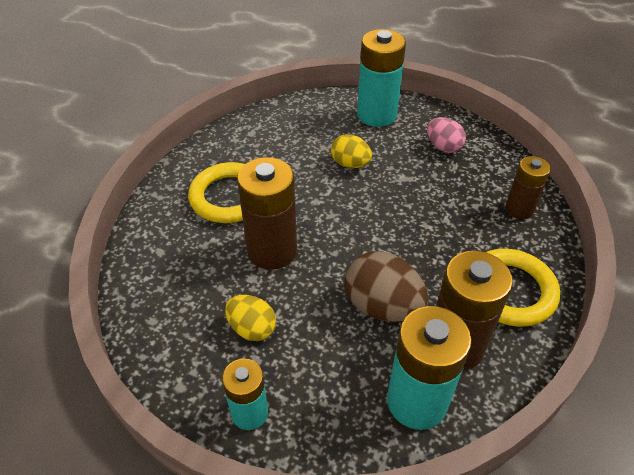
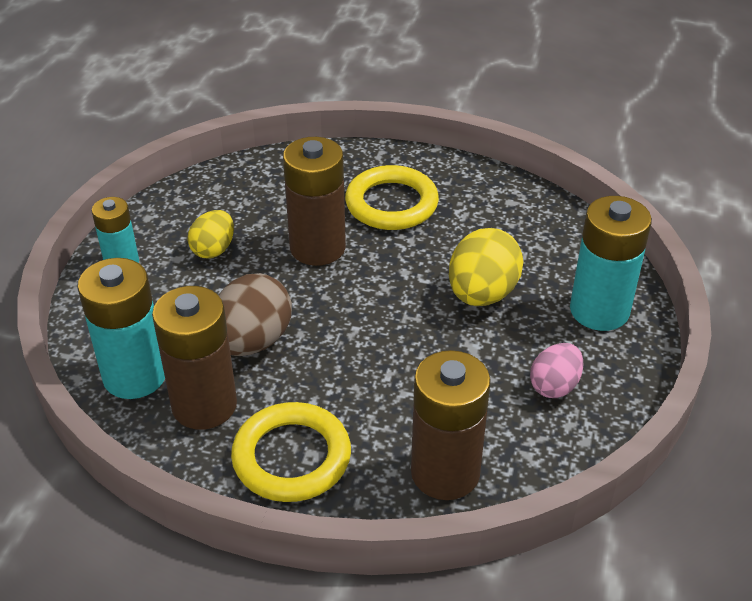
camera: 80 degrees right, 5 degrees down
(350, 164) = (482, 294): yellow egg -> yellow egg, size x1.60
(519, 209) = (445, 472): brown battery -> brown battery, size x1.65

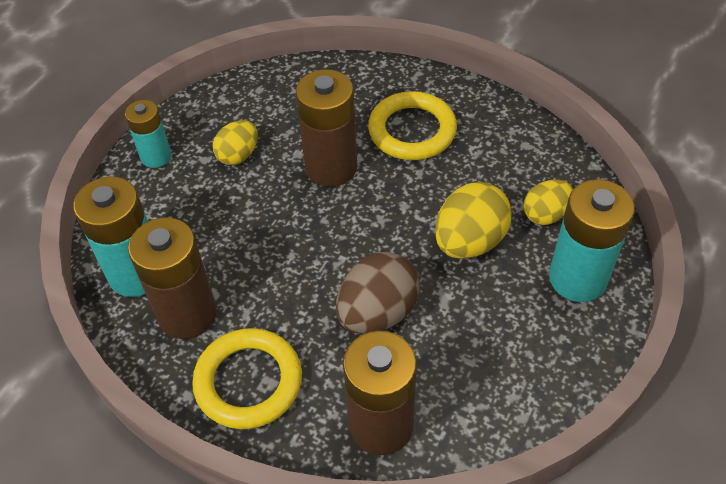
camera: 15 degrees right, 10 degrees up
(252, 342) = (246, 256): brown egg -> brown egg (377, 312)
(550, 259) = (545, 214): none -> yellow egg
(554, 386) = (510, 352): pink egg -> none

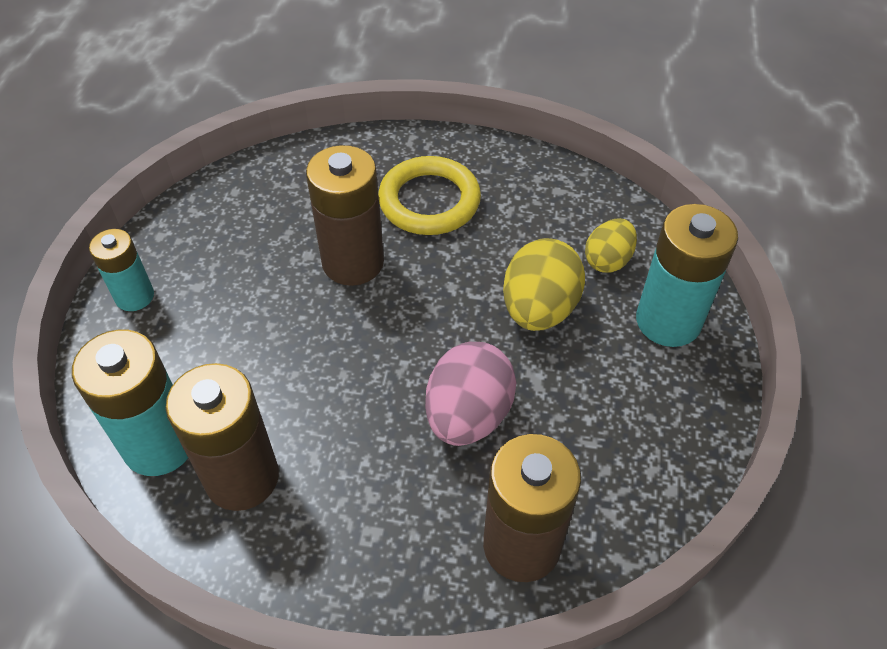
camera: 20 degrees left, 0 degrees up
(238, 155) = (237, 272): yellow egg -> none
(248, 382) = (347, 539): yellow ring -> none
(377, 312) = (468, 415): brown egg -> pink egg

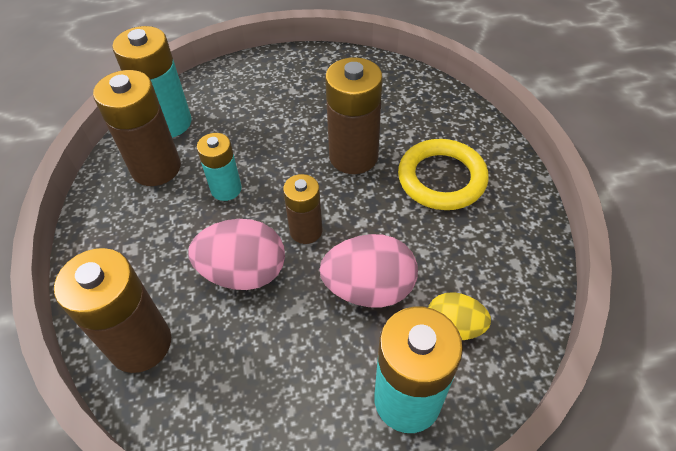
camera: 70 degrees right, 0 degrees up
(134, 296) = (270, 68): turquoise battery -> turquoise battery (226, 189)
(438, 339) = (306, 231): none -> brown battery
(539, 309) = (369, 289): yellow egg -> pink egg

